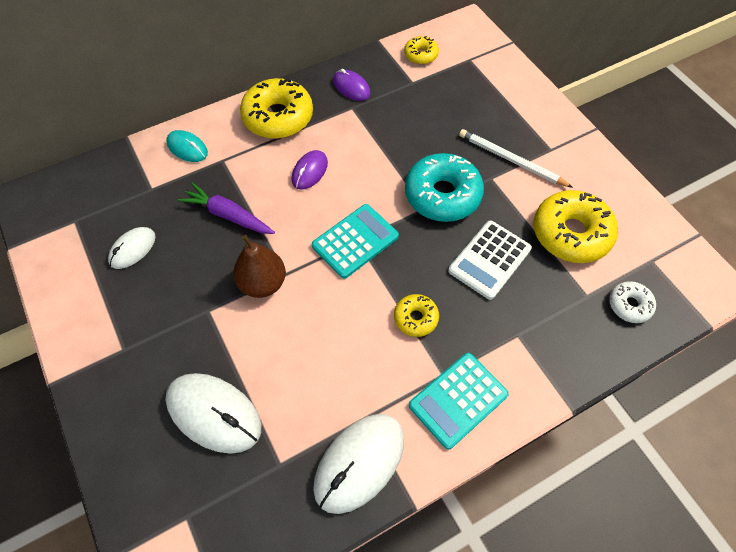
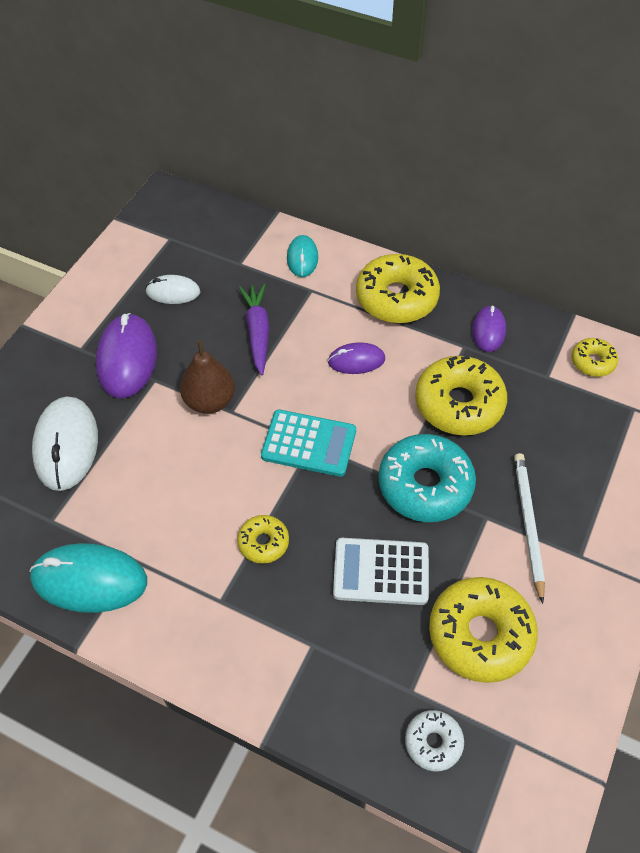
camera: 55 degrees right, 5 degrees down
(168, 319) = (127, 359): none -> purple mouse
(359, 463) = (89, 580): white mouse -> turquoise mouse
(395, 138) = (459, 404): none -> yellow donut
(458, 400) = (202, 628): turquoise calculator -> none

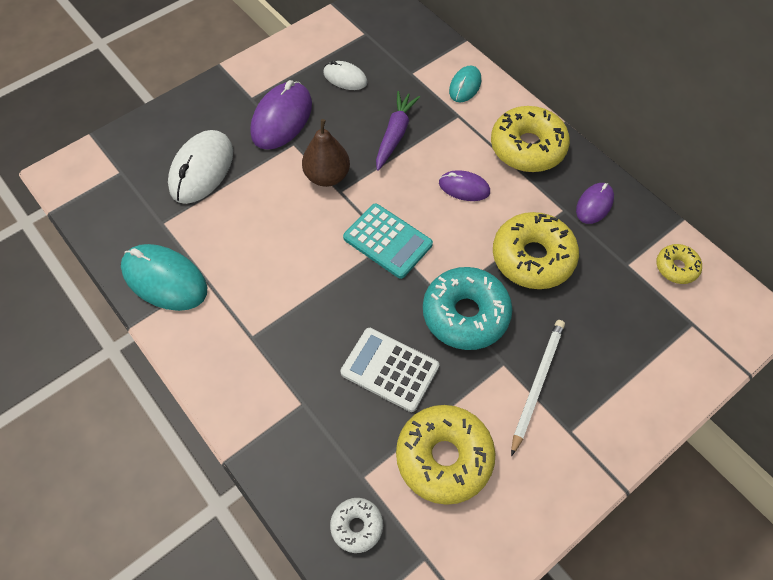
camera: 25 degrees right, 5 degrees up
(263, 542) = (309, 306): yellow donut -> none

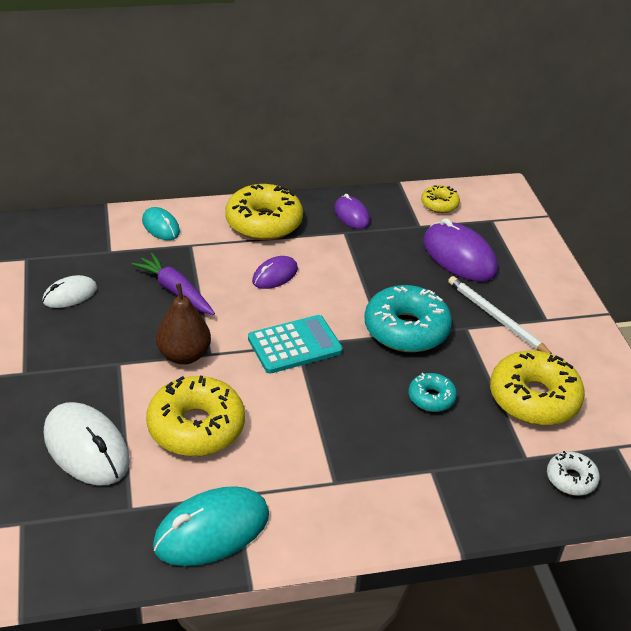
camera: 65 degrees left, 20 degrees down
(282, 119) = (77, 359): purple mouse -> purple mouse (459, 256)
(390, 369) = (431, 398): white calculator -> turquoise donut
(533, 257) = (377, 269): yellow donut -> yellow donut (196, 427)

